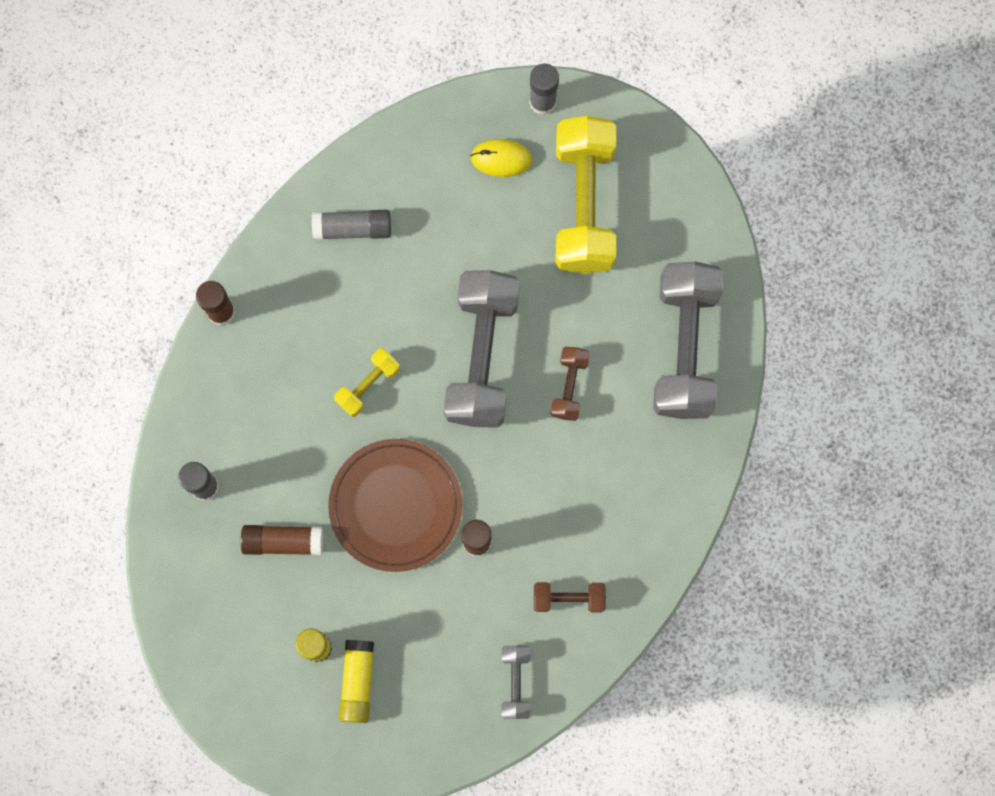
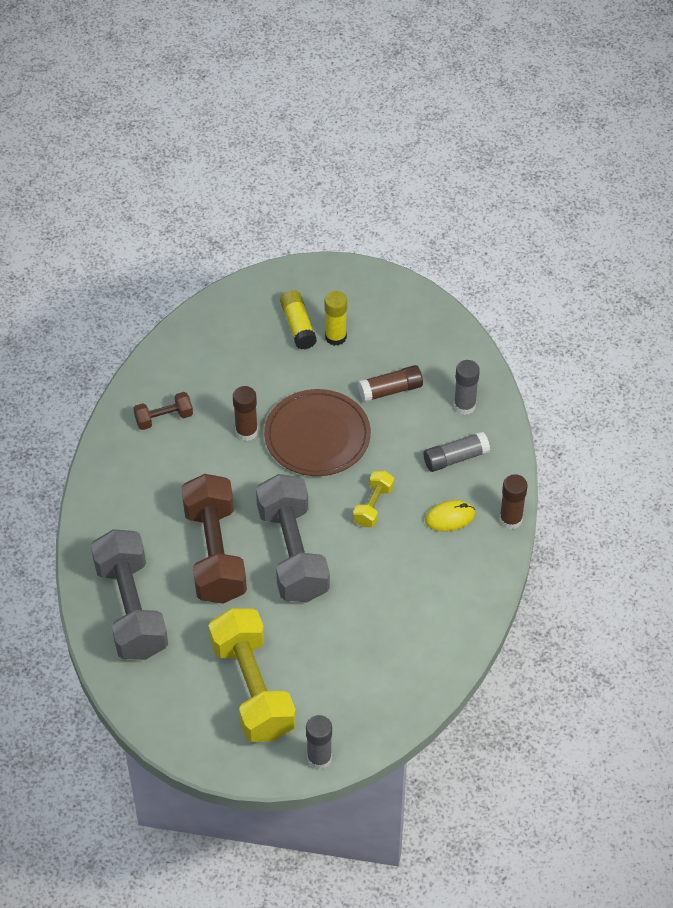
camera: 160 degrees right, 25 degrees down
(352, 228) = (436, 610): grey glue stick -> grey glue stick (455, 458)
(501, 159) = (336, 701): yellow mouse -> yellow mouse (450, 517)
(515, 682) = (184, 358): grey dumbbell -> none
(569, 386) = (215, 553): brown dumbbell -> brown dumbbell, size x2.12

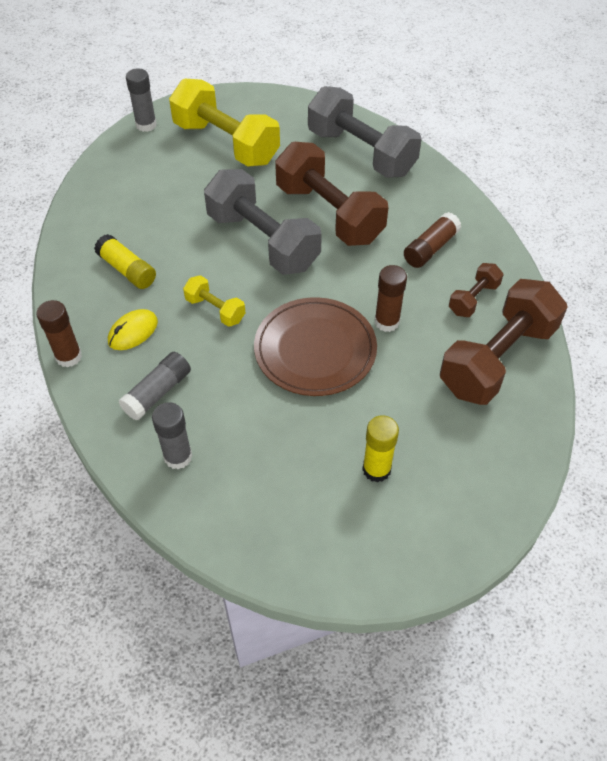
camera: 150 degrees right, 0 degrees up
(190, 366) = (497, 359): none -> brown dumbbell
(298, 326) = (428, 461): yellow glue stick -> yellow glue stick (127, 270)
(373, 506) = (215, 310): yellow dumbbell -> yellow dumbbell turned 45 degrees counterclockwise
(390, 390) = (272, 435): brown glue stick -> brown glue stick (430, 248)

